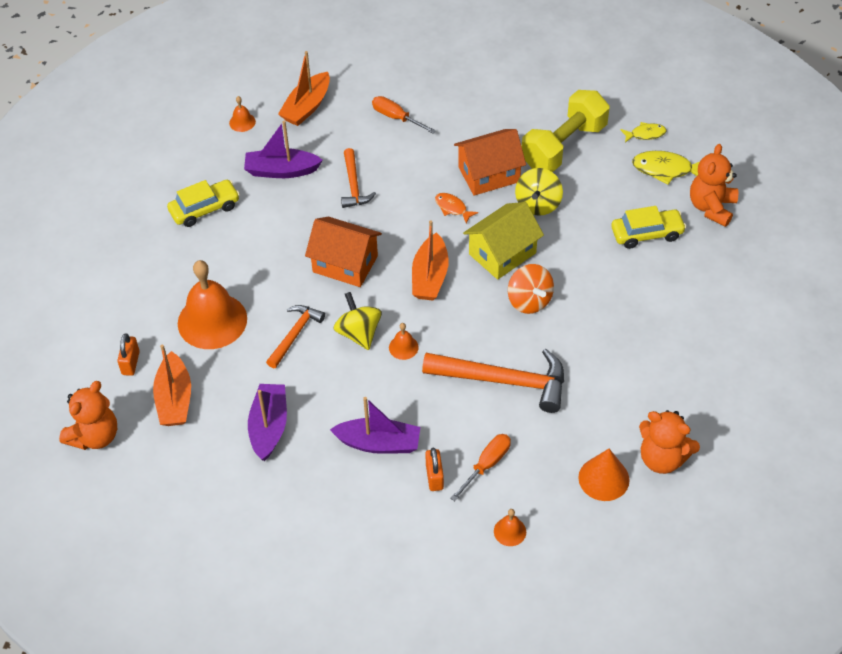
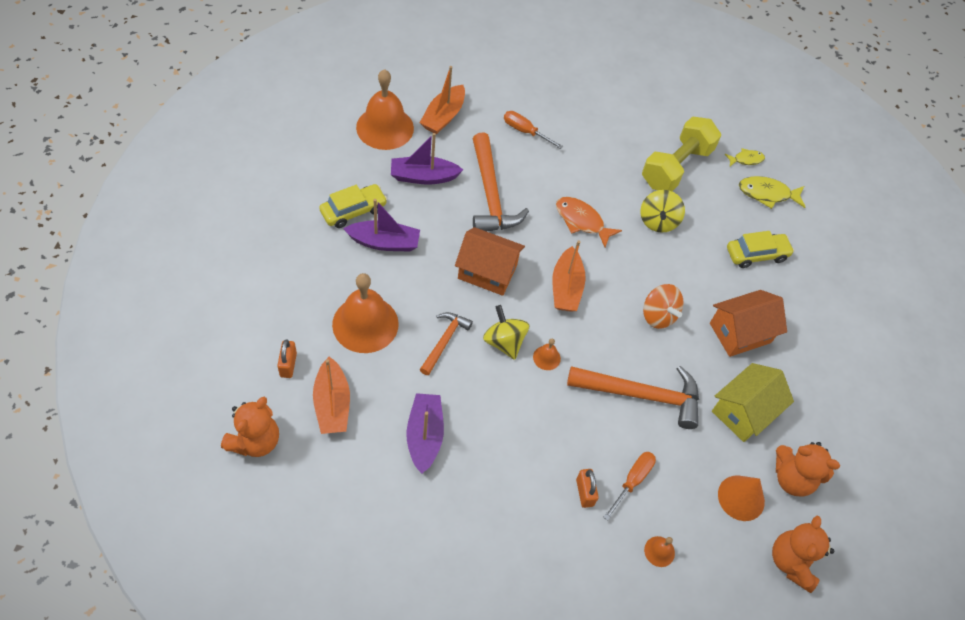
camera: 10 degrees left, 5 degrees up
(242, 122) = (385, 127): orange bell -> orange bell, size x2.37
(354, 185) = (490, 194): orange hammer -> orange hammer, size x1.76
(378, 443) = (530, 456): purple boat -> purple boat (384, 242)
(452, 208) = (582, 221): orange fish -> orange fish, size x1.65
(489, 174) = (612, 190): orange house -> orange house (740, 333)
(502, 253) = (630, 268): yellow house -> yellow house (744, 411)
(711, 207) = (810, 232): orange teddy bear -> orange teddy bear (792, 562)

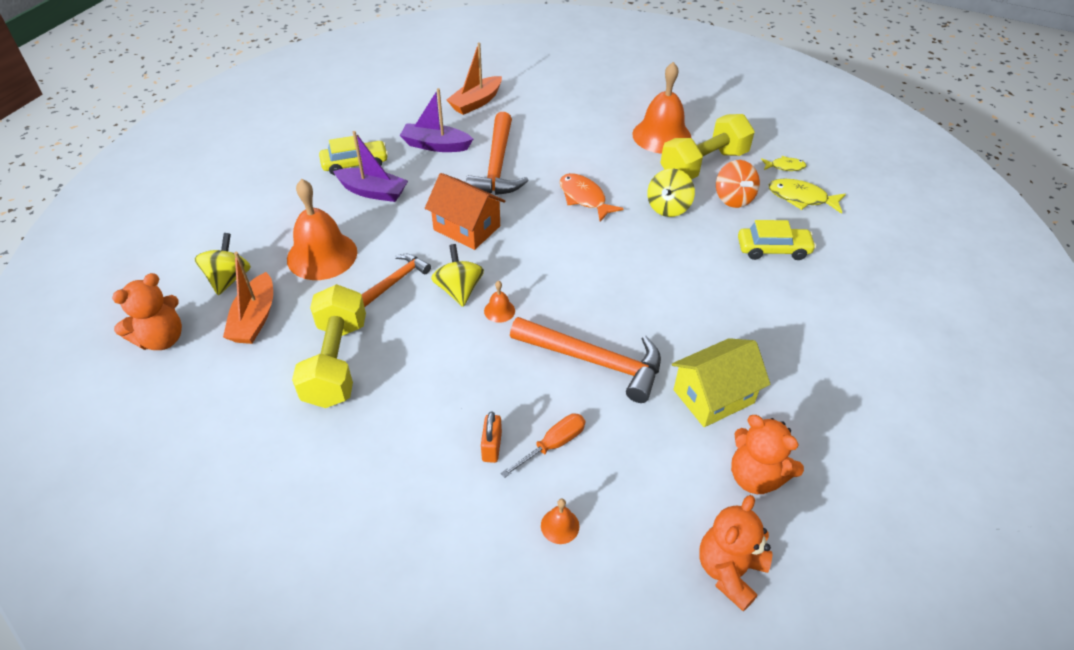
camera: 20 degrees right, 10 degrees down
(288, 365) = (228, 279): orange padlock -> yellow spinning top
(385, 127) = (415, 105): orange bell -> orange bell (661, 135)
(424, 436) = (336, 362): purple boat -> yellow dumbbell
(525, 131) = (553, 121): orange screwdriver -> none
(566, 287) = (545, 252): orange boat -> none
(658, 315) = (640, 290): orange spinning top -> orange spinning top (733, 198)
(740, 333) = (732, 319): orange house -> none
(741, 498) = (683, 486): orange cone -> none

